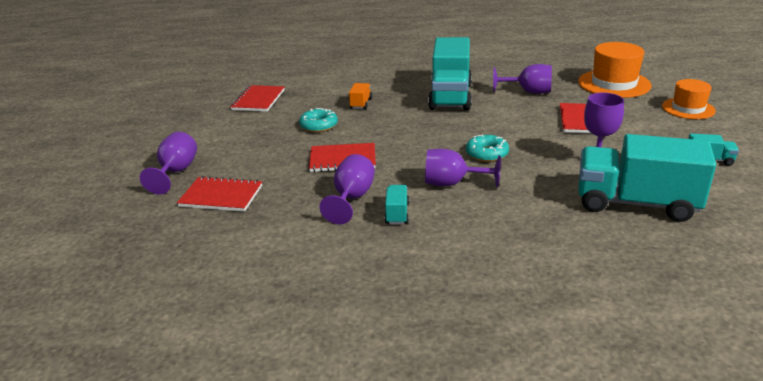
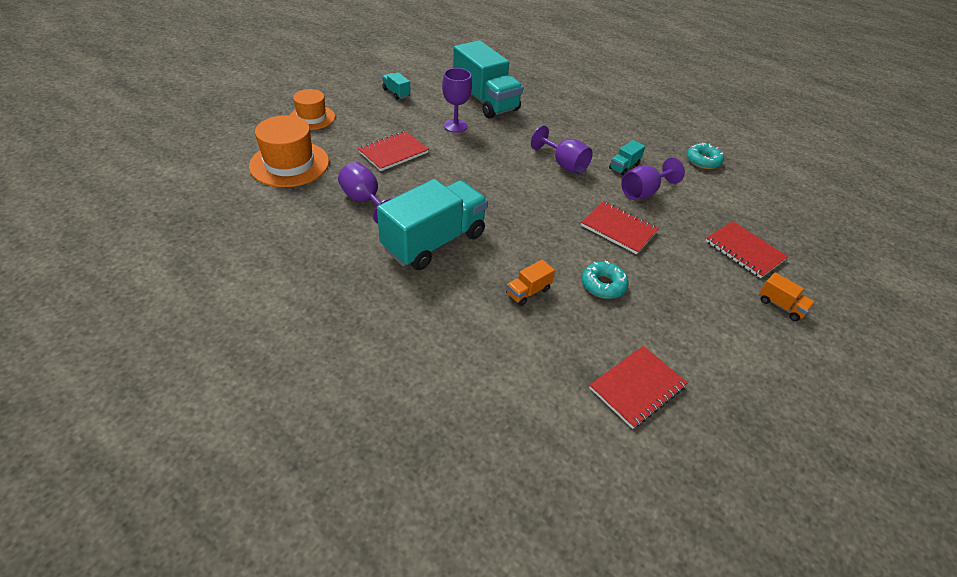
camera: 145 degrees left, 15 degrees up
(176, 172) = (781, 306): purple goblet -> orange truck
(487, 154) = (507, 169): turquoise donut -> turquoise donut (703, 161)

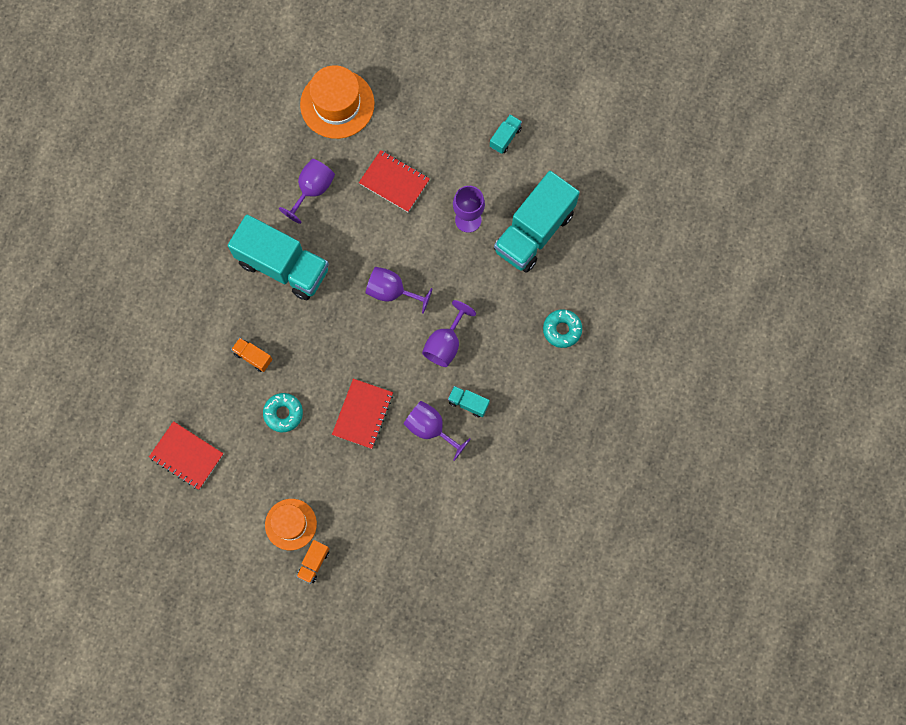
camera: 75 degrees right, 30 degrees up
(312, 117) = (419, 83): orange hat -> orange hat (290, 524)
(500, 180) = (392, 291): none -> purple goblet
(703, 161) = (516, 483): turquoise donut -> turquoise donut (562, 330)
(744, 250) = (377, 531): red notebook -> none

